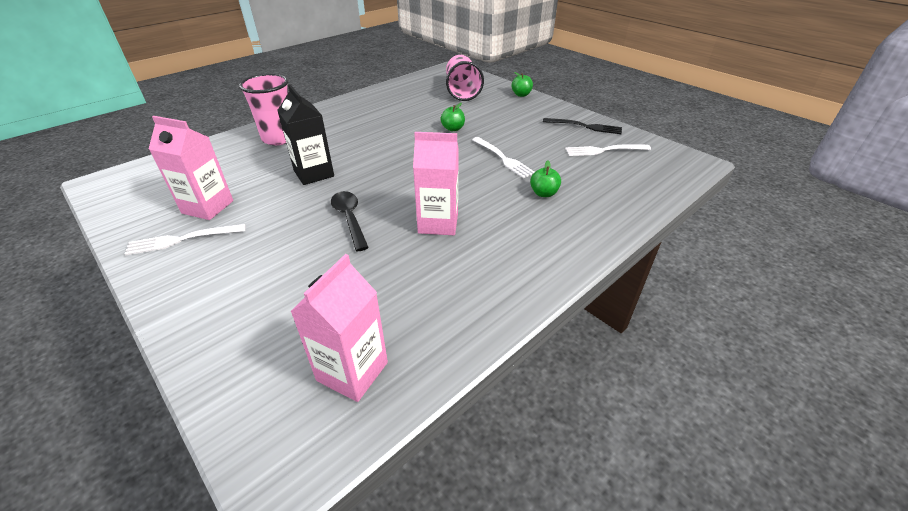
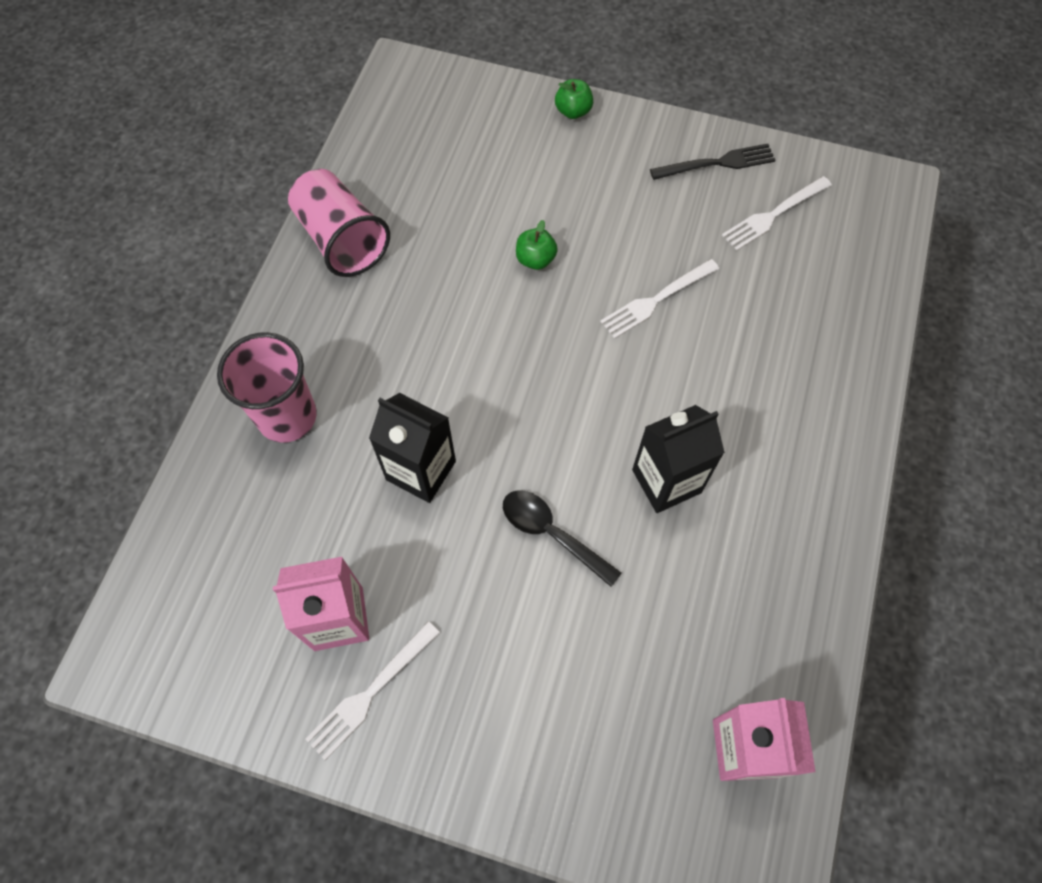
camera: 30 degrees left, 25 degrees up
(438, 223) = (666, 481): pink carton -> black carton
(462, 91) = (473, 142): pink cup -> pink cup (341, 239)
(503, 158) = (656, 300): white fork -> white fork turned 120 degrees clockwise
(543, 193) = (753, 353): green apple -> none

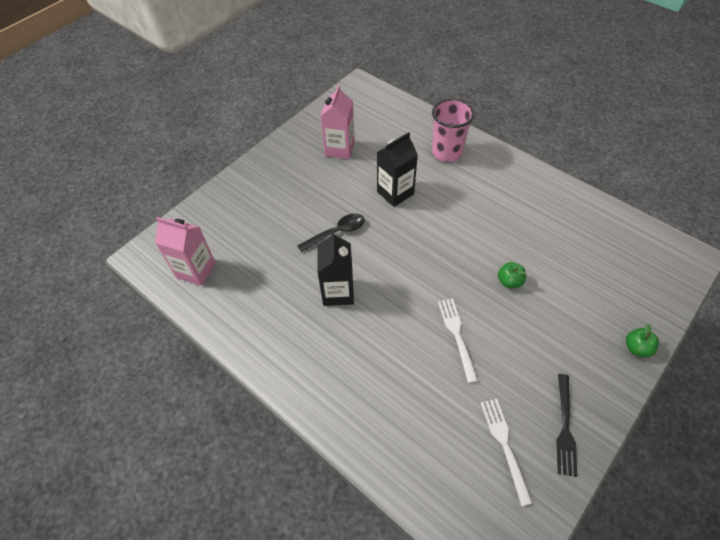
camera: 115 degrees right, 10 degrees down
(341, 239) = (551, 196): pink cup -> none
(370, 693) = (303, 151): white fork -> none

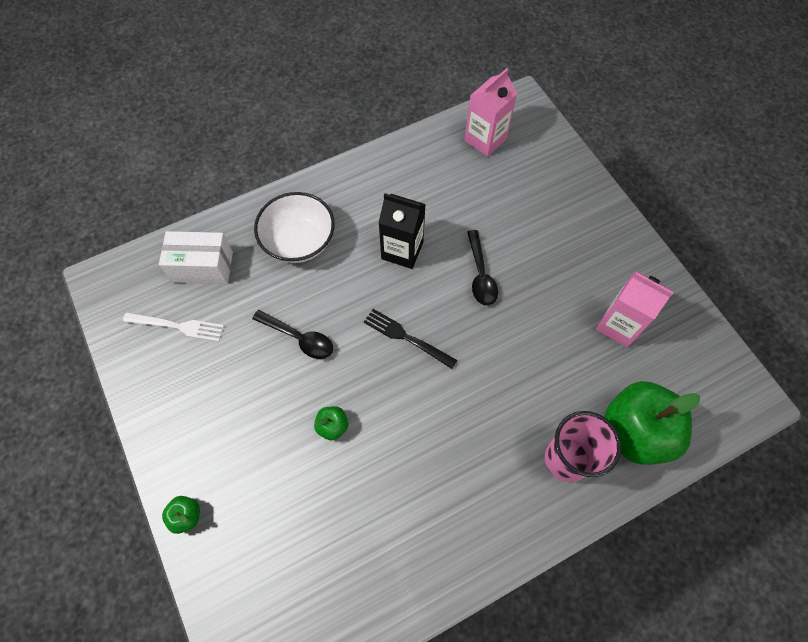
camera: 110 degrees right, 10 degrees up
(366, 378) = (299, 241): none -> white bowl
(395, 193) = (517, 360): black carton -> none
(409, 127) = (635, 431): none -> green apple
(434, 456) = (203, 267): none -> white box
(456, 335) = (299, 338): white fork -> black spoon
(565, 428) = (159, 387): black fork -> black fork (406, 337)

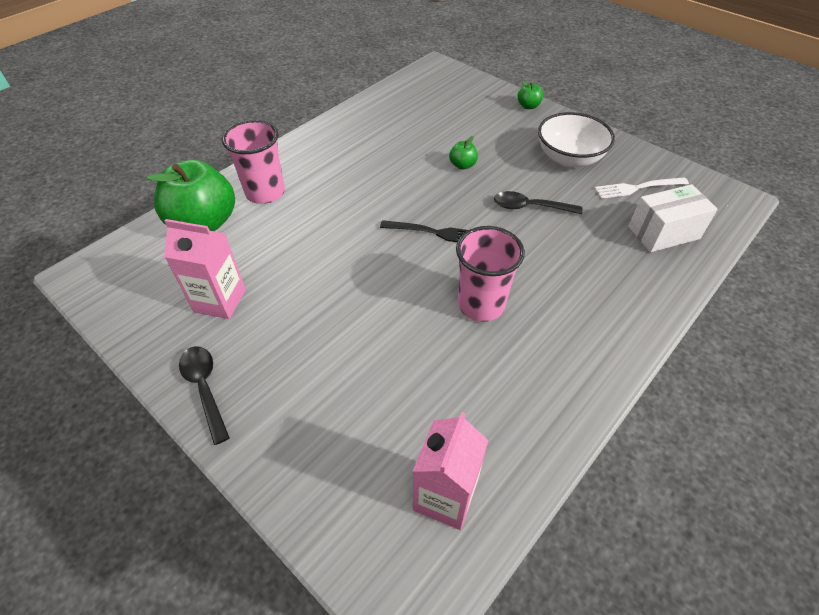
camera: 160 degrees right, 15 degrees down
(299, 241) = (594, 281): white bowl -> white bowl (569, 158)
(402, 250) = (481, 304): black carton -> pink cup
(480, 275) = (384, 305): black spoon -> black spoon (205, 388)

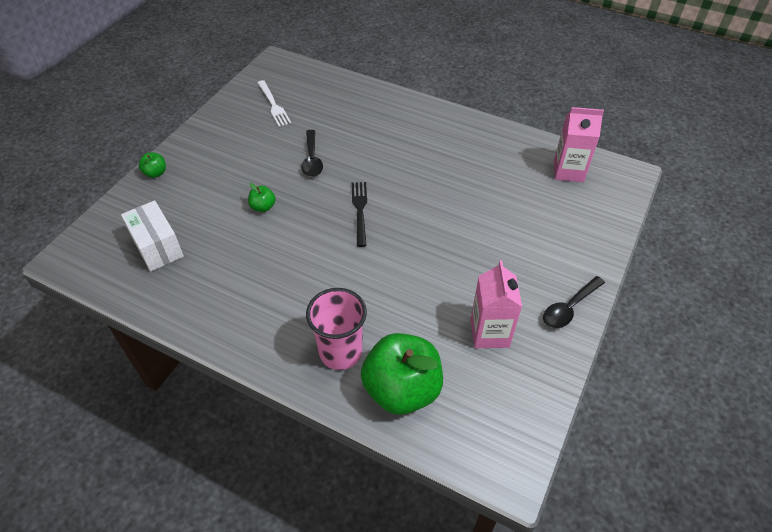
camera: 105 degrees left, 0 degrees up
(481, 304) = (426, 174): pink cup -> none
(569, 158) = (240, 142): white bowl -> none
(663, 233) = (322, 93): white box -> white box (157, 247)

